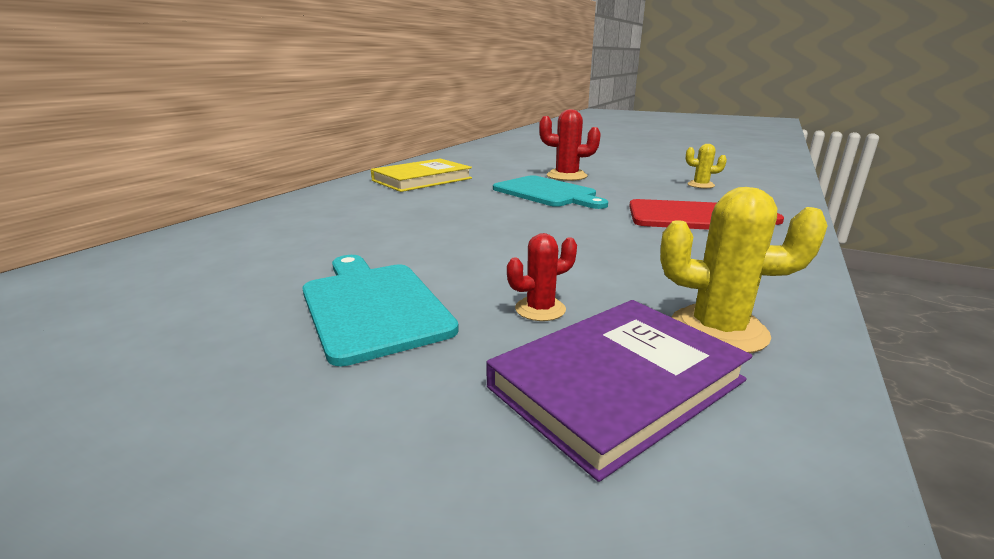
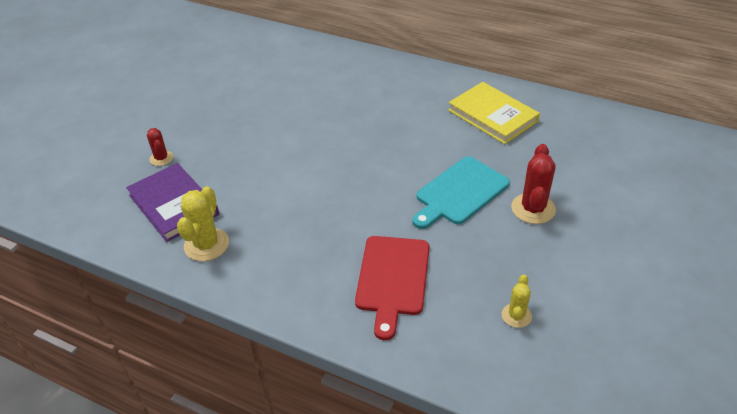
camera: 90 degrees right, 20 degrees up
(372, 306) = (248, 133): turquoise cutting board -> none
(540, 309) = (237, 185): red cactus -> red cactus (161, 158)

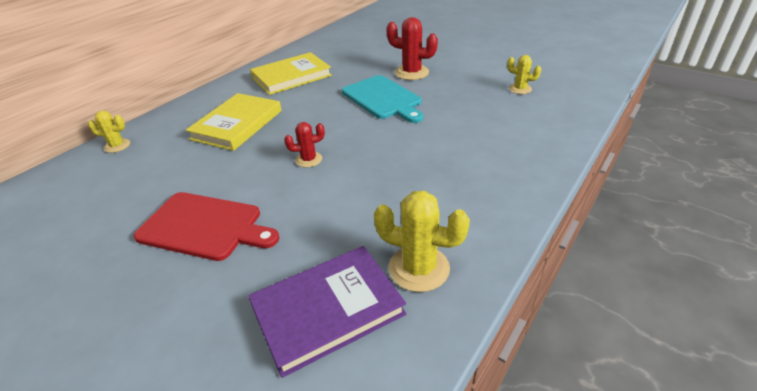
camera: 80 degrees left, 5 degrees down
(161, 158) = (205, 334): red cactus -> red cactus (309, 159)
(346, 55) = (117, 146): none -> yellow cactus
(388, 106) = (237, 125): none -> yellow book
(392, 279) = (483, 137): red cutting board -> red cutting board (204, 226)

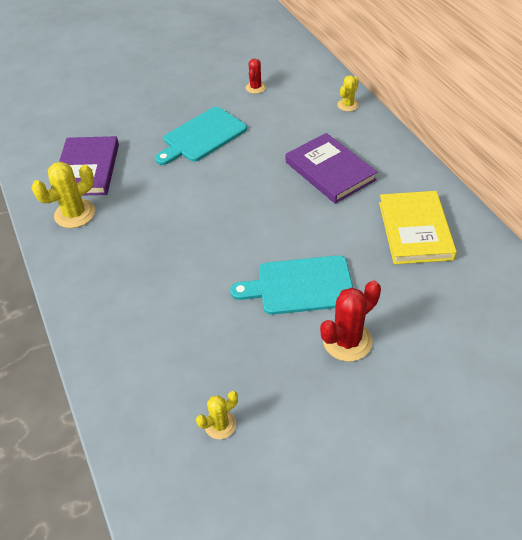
camera: 120 degrees right, 10 degrees up
(204, 226) = (202, 136): red cutting board -> turquoise cutting board
(237, 125) = (330, 171): yellow book -> purple book
(309, 159) = (234, 199): red cactus -> red cactus (255, 88)

